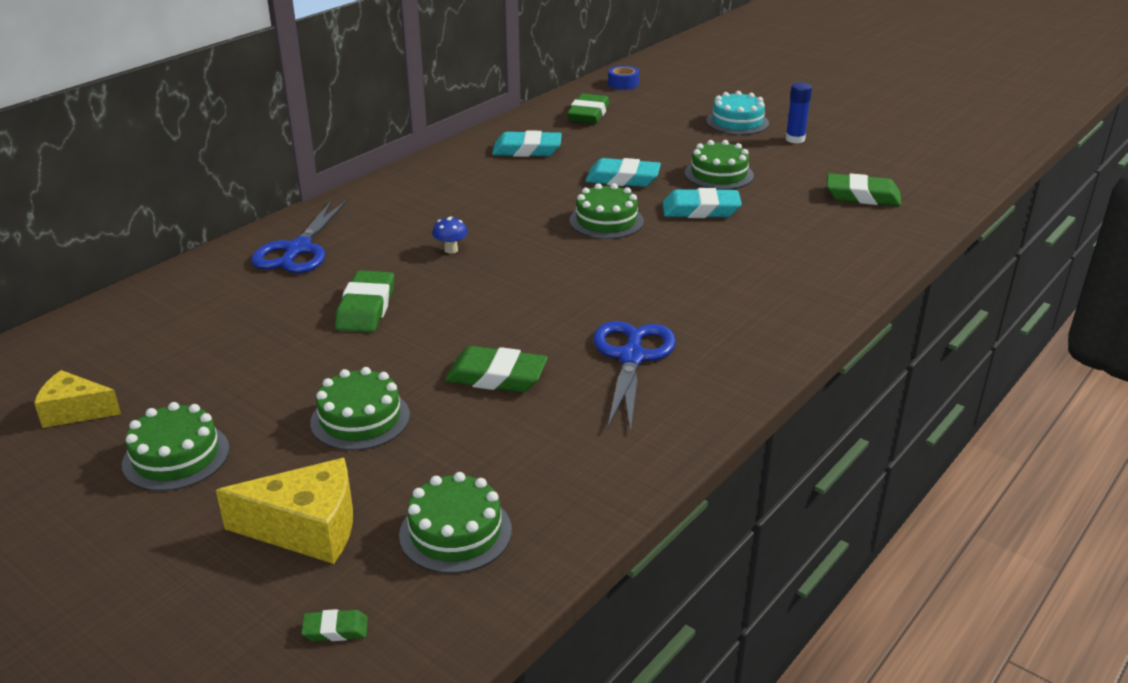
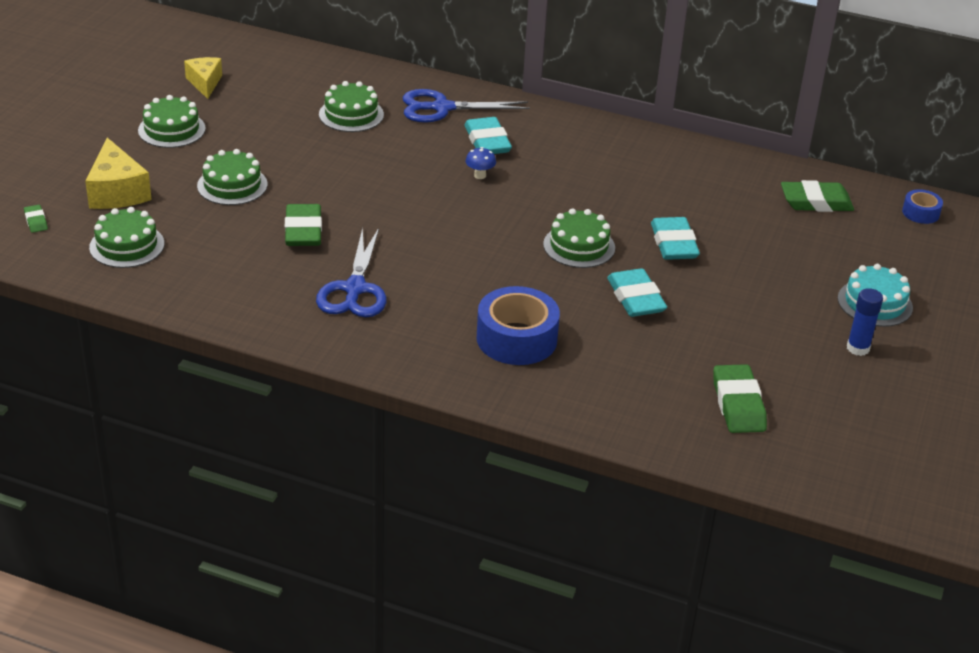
camera: 70 degrees right, 5 degrees up
(366, 308) = (371, 156): green eraser -> none
(527, 150) = (699, 180): turquoise eraser -> turquoise eraser (487, 141)
(632, 357) = (354, 289): blue scissors -> blue scissors turned 105 degrees clockwise
(719, 174) = (726, 302): green cake -> green cake (351, 114)
(749, 277) = (516, 339): none -> blue tape

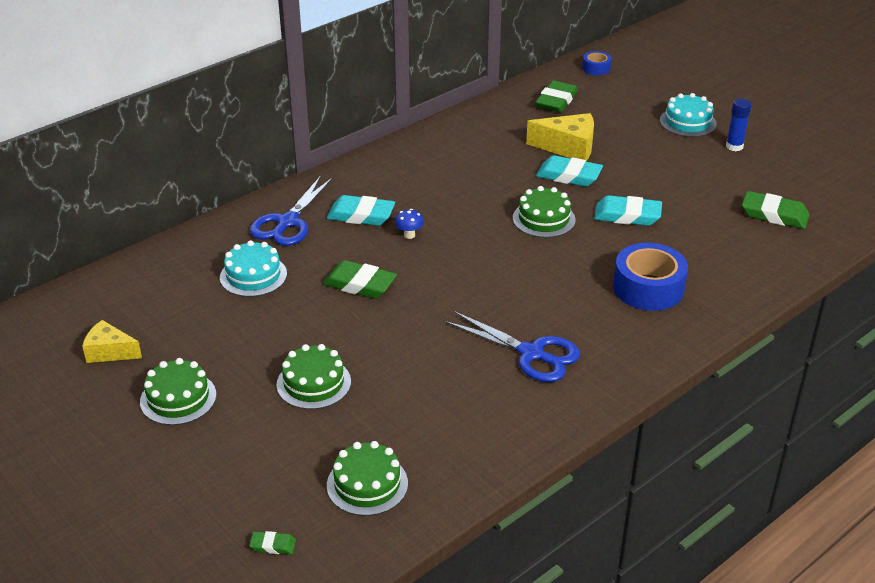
camera: 60 degrees left, 0 degrees up
(117, 192) = (263, 468): yellow cheese -> yellow cheese (568, 147)
(303, 231) = (422, 359): green eraser -> green eraser (359, 284)
(351, 114) = (253, 275): green cake -> turquoise cake

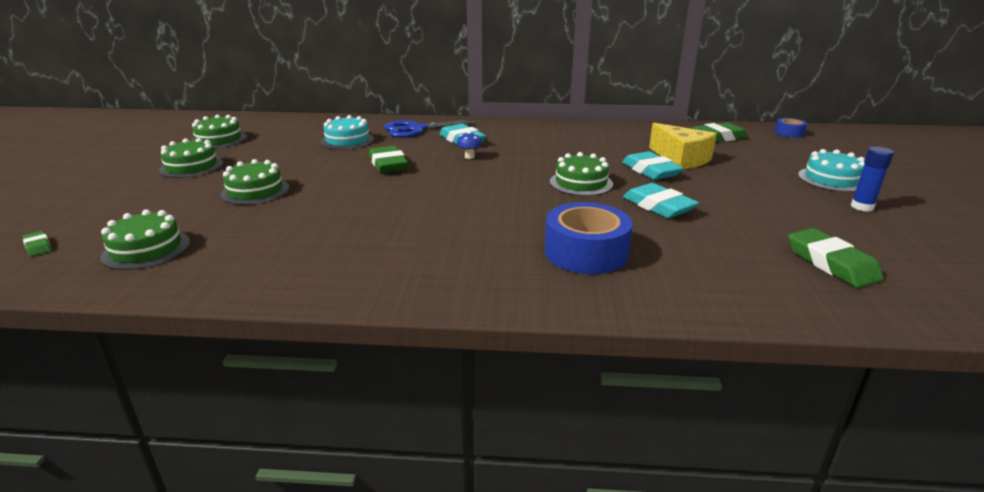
camera: 45 degrees right, 10 degrees down
(109, 352) = (219, 139): yellow cheese -> green cake
(531, 354) = (404, 243): blue scissors -> none

